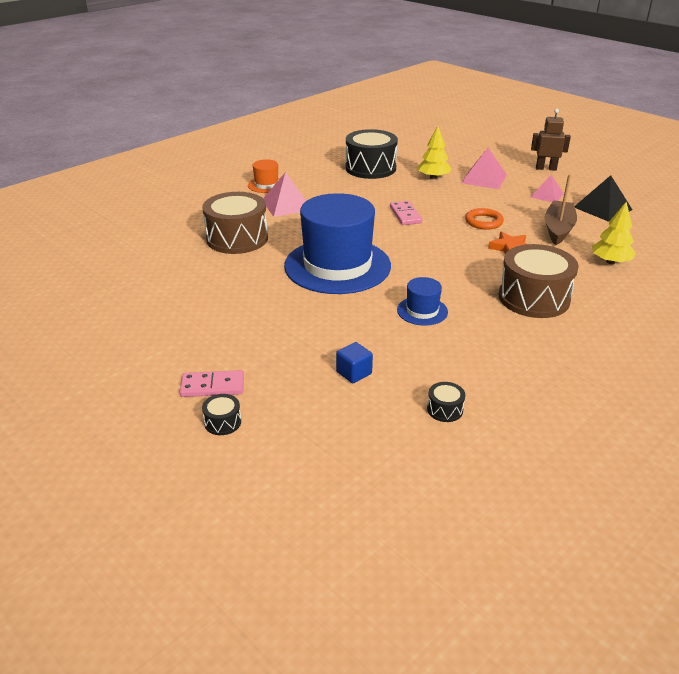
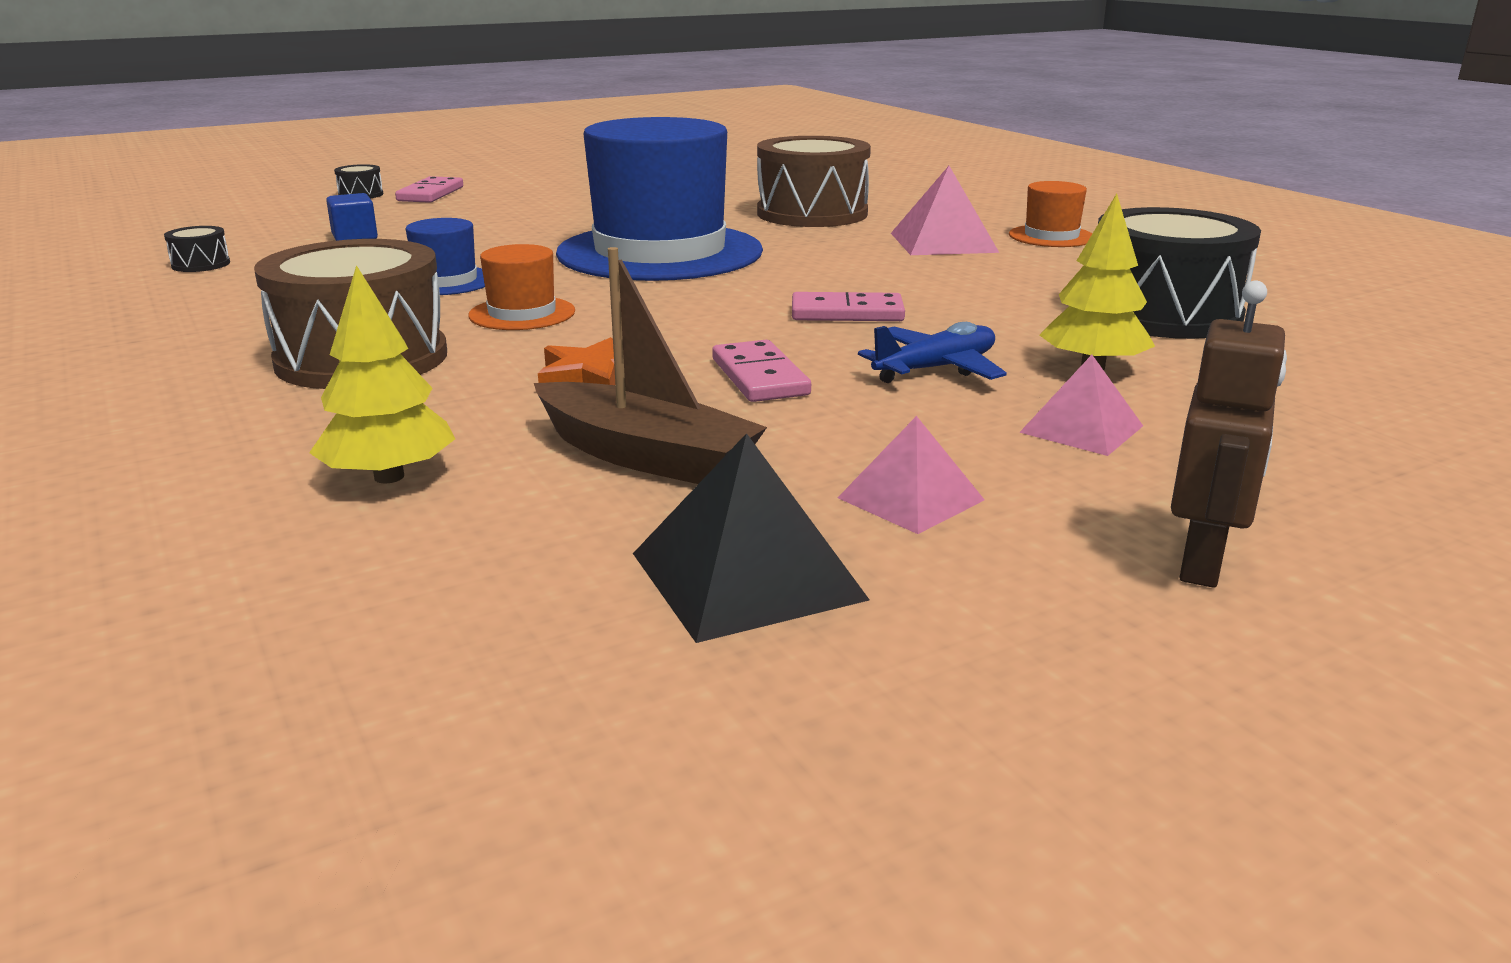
camera: 105 degrees right, 10 degrees down
(453, 197) = (936, 369): none -> blue plane
(454, 278) = (522, 313): none -> orange hat
(483, 222) = (760, 377): orange ring -> pink domino
(484, 179) = (1081, 429): pink pyramid -> pink pyramid, size x0.66

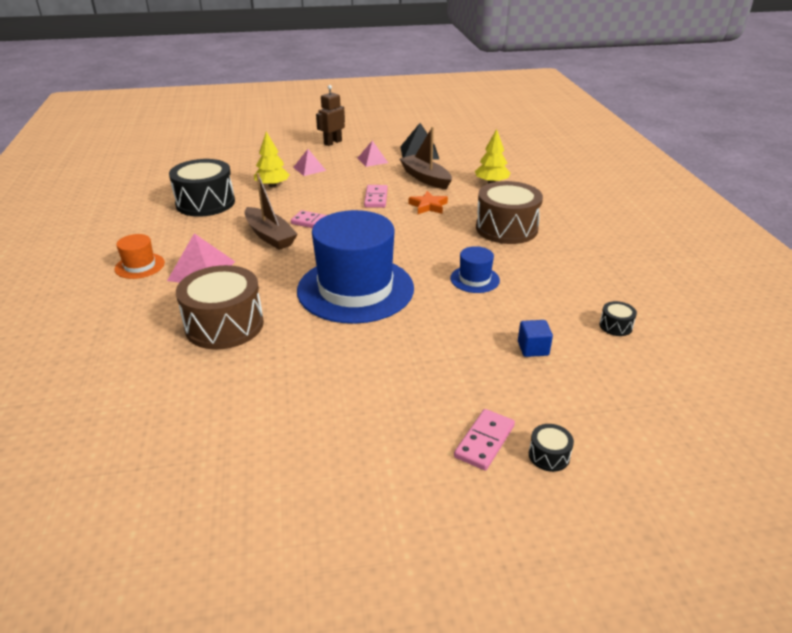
camera: 160 degrees left, 10 degrees up
(522, 313) = (443, 245): orange hat -> none
(909, 286) = (270, 236): none -> brown boat
(936, 369) = (319, 192): blue plane -> none

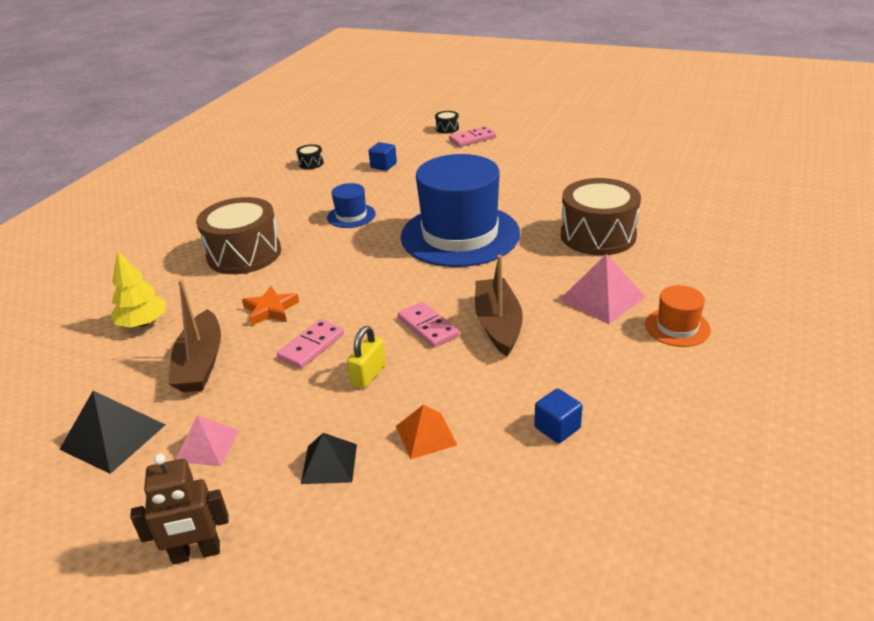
camera: 145 degrees left, 0 degrees up
(205, 203) = (557, 428): black drum -> blue cube
(272, 185) = (426, 435): yellow tree -> orange pyramid
(309, 169) = (329, 463): pink pyramid -> black pyramid
(327, 196) = (368, 375): none -> yellow padlock

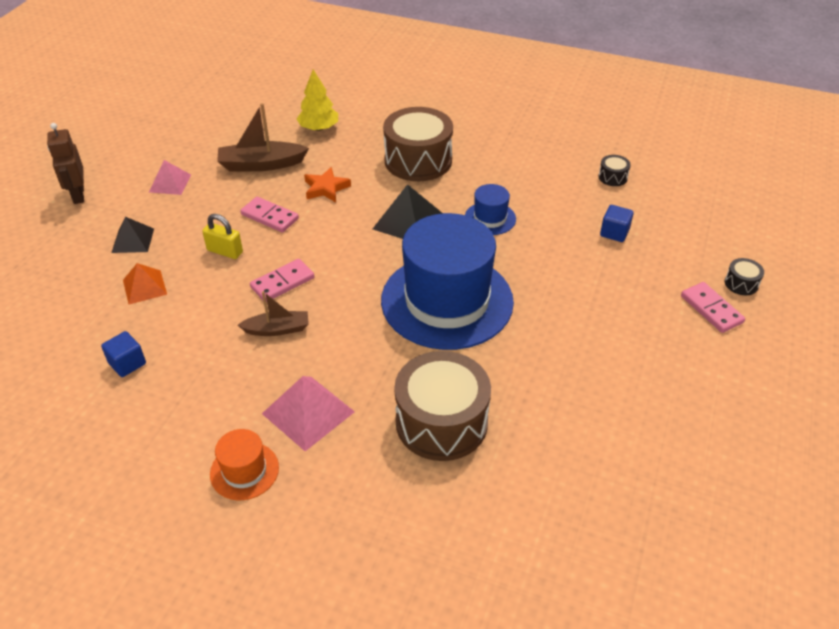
camera: 85 degrees right, 10 degrees up
(113, 437) = (192, 143): black pyramid -> black pyramid (407, 221)
(498, 324) = (277, 329): brown boat -> brown boat, size x0.63

